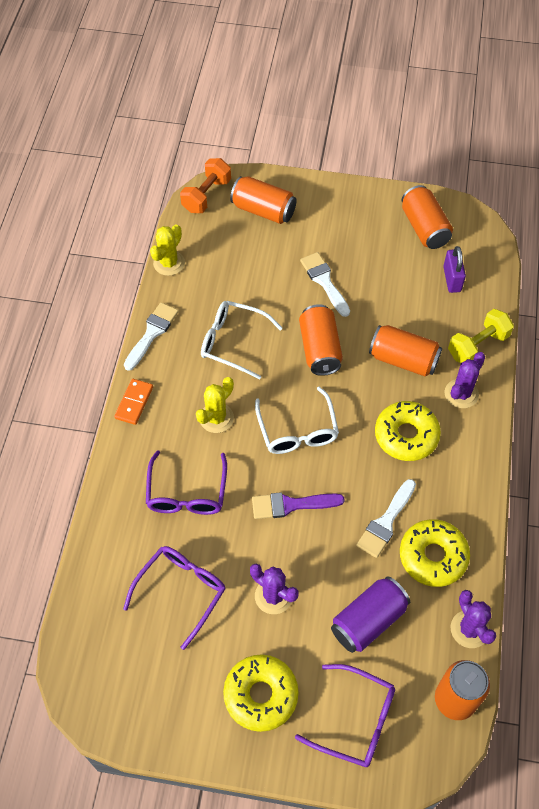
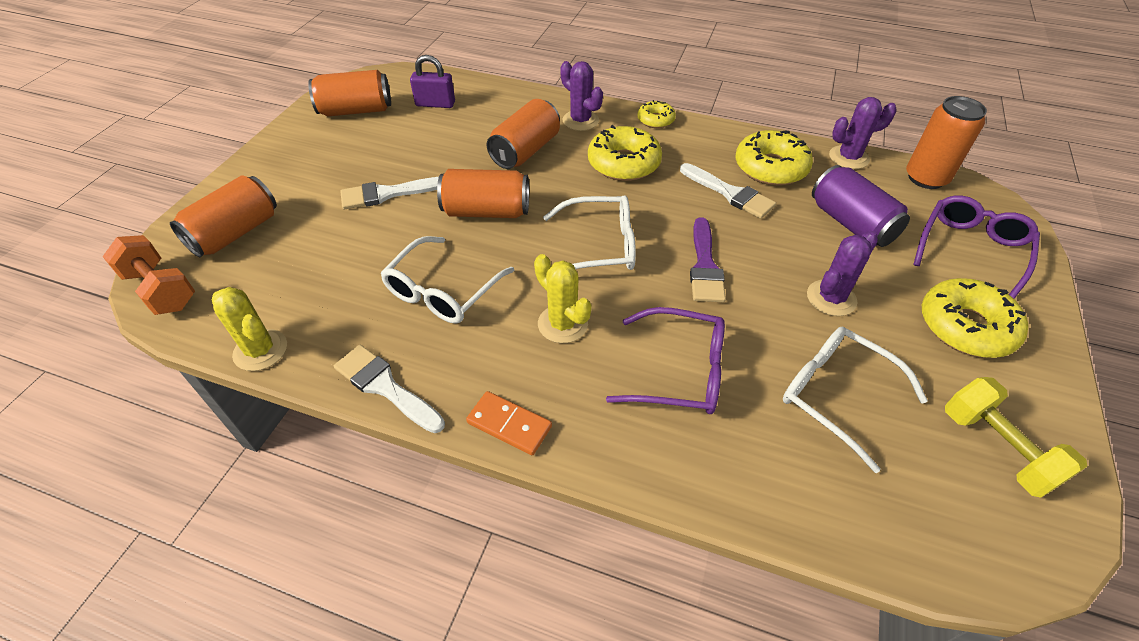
camera: 80 degrees left, 10 degrees down
(181, 592) = (837, 395): purple glasses -> white glasses
(477, 345) = (525, 102): yellow dumbbell -> yellow dumbbell (996, 448)
(481, 455) = (655, 120): none -> yellow donut

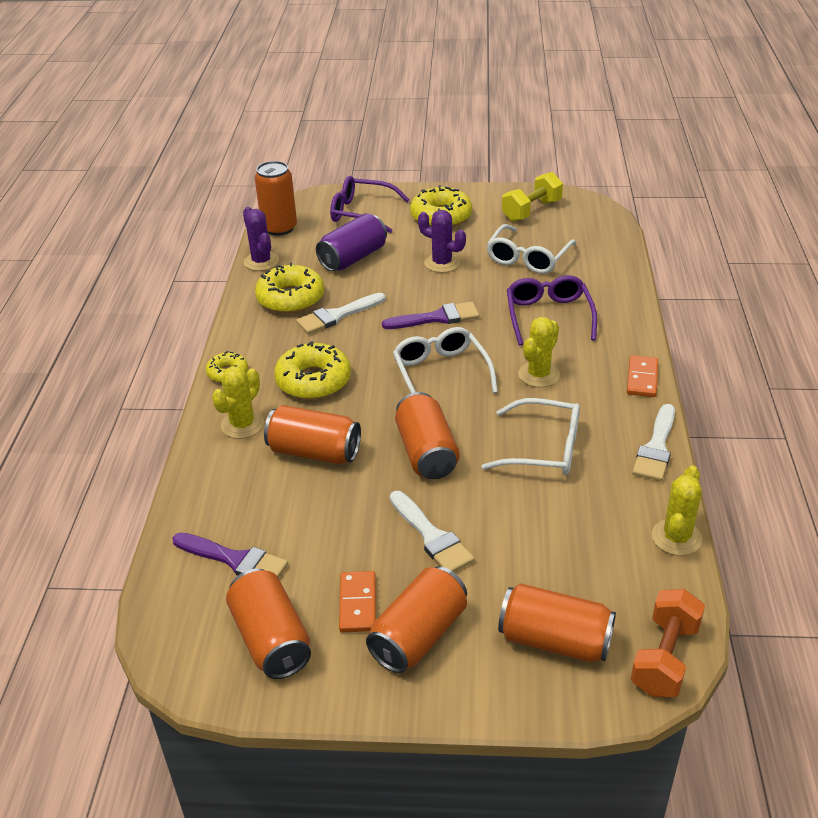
camera: 105 degrees left, 10 degrees down
(303, 169) = (418, 635): none -> orange can
(353, 148) = (358, 604): none -> orange domino
(435, 104) = (235, 560): purple padlock -> purple brush
(580, 120) = (242, 425): purple cactus -> yellow cactus
(730, 193) = (337, 315): white brush -> white brush turned 150 degrees counterclockwise

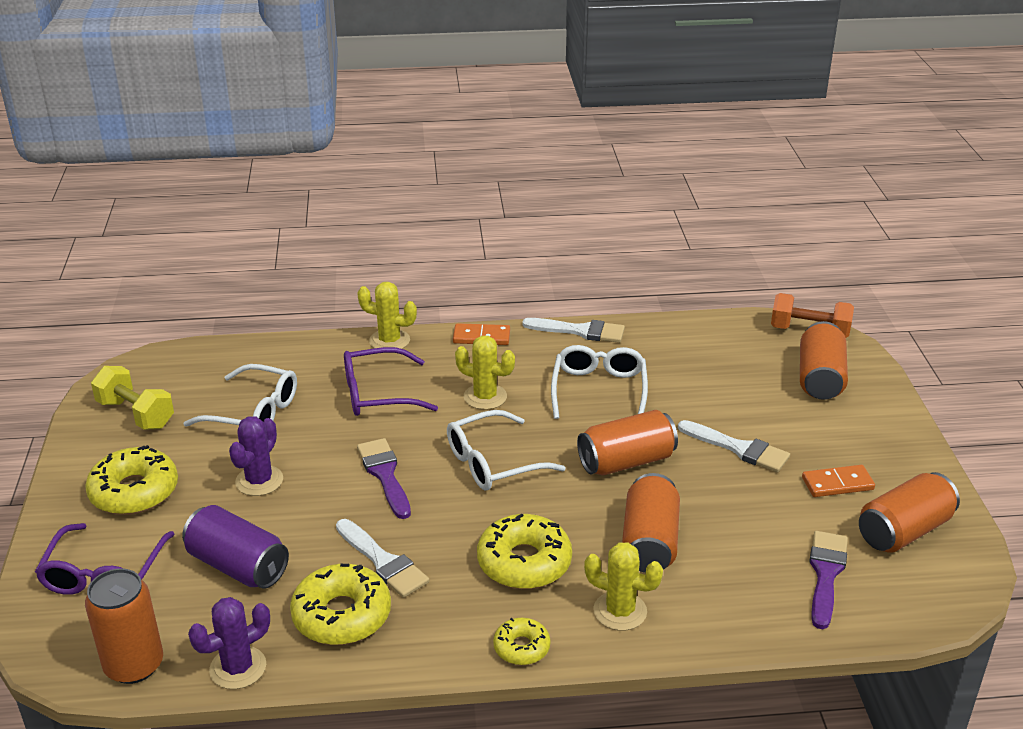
camera: 100 degrees left, 5 degrees down
(418, 635) = (852, 446): orange can -> none
(431, 536) = (738, 448): white brush -> white brush turned 75 degrees clockwise
(676, 537) = (686, 324): yellow cactus -> yellow cactus (389, 341)

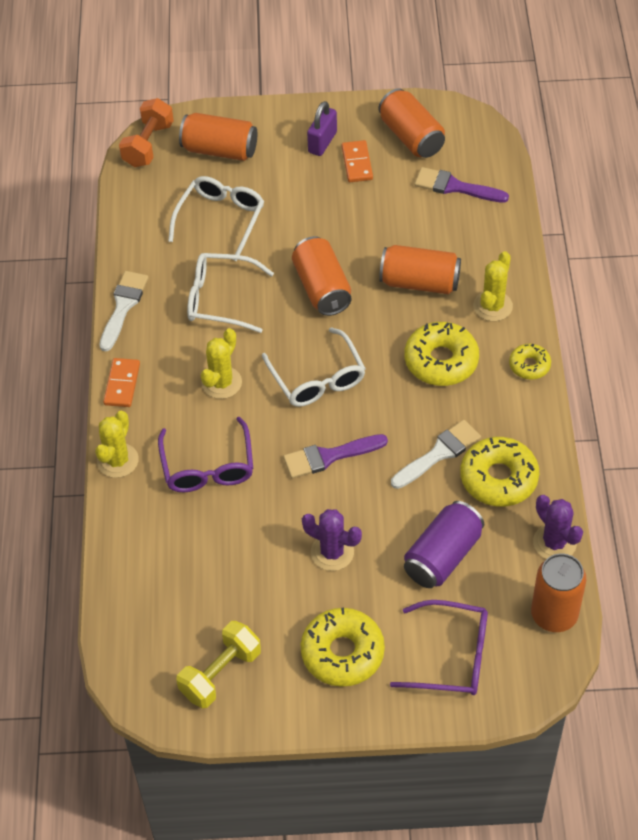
camera: 85 degrees left, 20 degrees up
(253, 412) = (227, 568): white glasses -> white glasses (220, 219)
(738, 448) = (310, 215): white brush -> none
(862, 454) = (322, 142): none -> purple padlock

